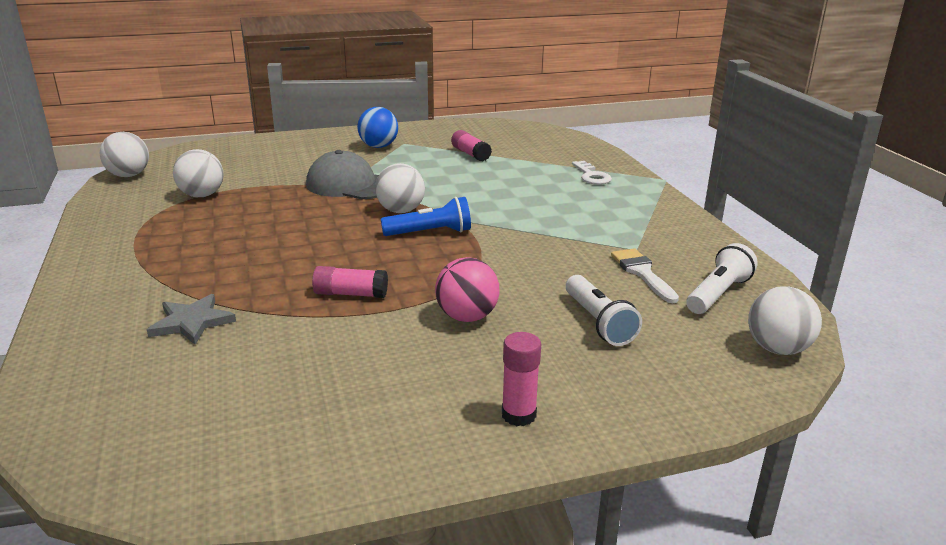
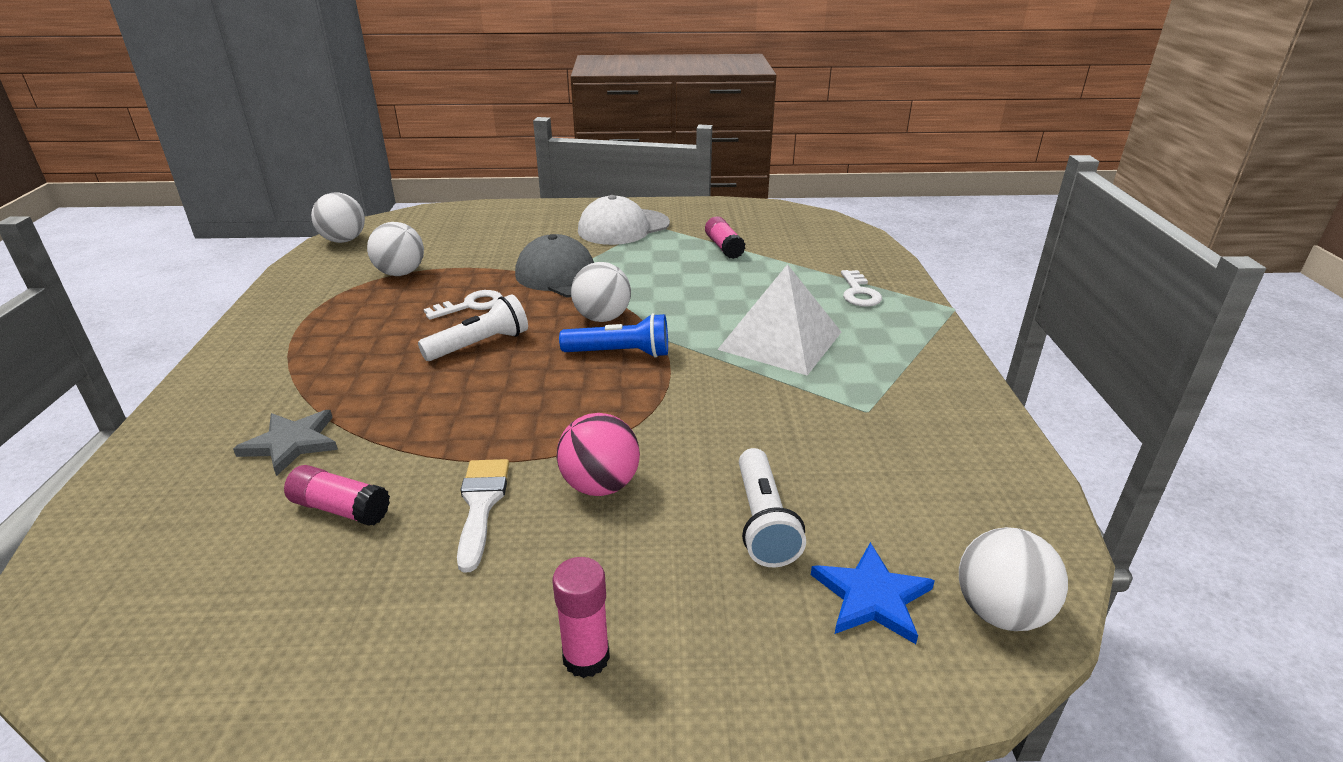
camera: 15 degrees right, 5 degrees up
(282, 212) = (471, 305): none -> white key
(351, 294) = (483, 429): pink glue stick -> pink glue stick (341, 509)
(378, 146) = (623, 227): blue ball -> white cap
(549, 212) = (780, 340): none -> white pyramid
(642, 273) = (859, 450): white brush -> white brush (481, 505)
(693, 353) = (872, 597): none -> blue star
(718, 294) = (950, 501): white flashlight -> white flashlight (479, 345)

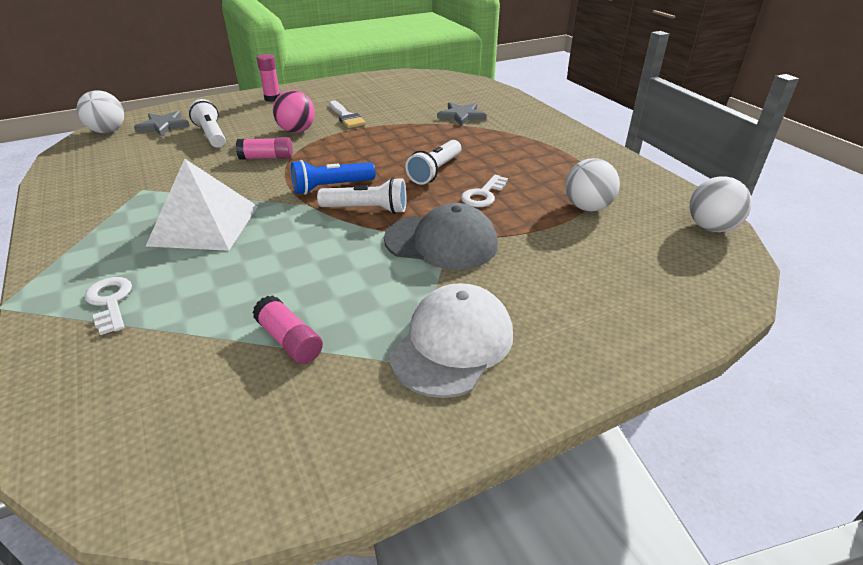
camera: 155 degrees right, 5 degrees up
(341, 509) = (404, 106): pink glue stick -> pink glue stick (266, 158)
(602, 318) = (366, 209): white ball -> white flashlight
(872, 597) = (163, 125): blue star -> grey star

